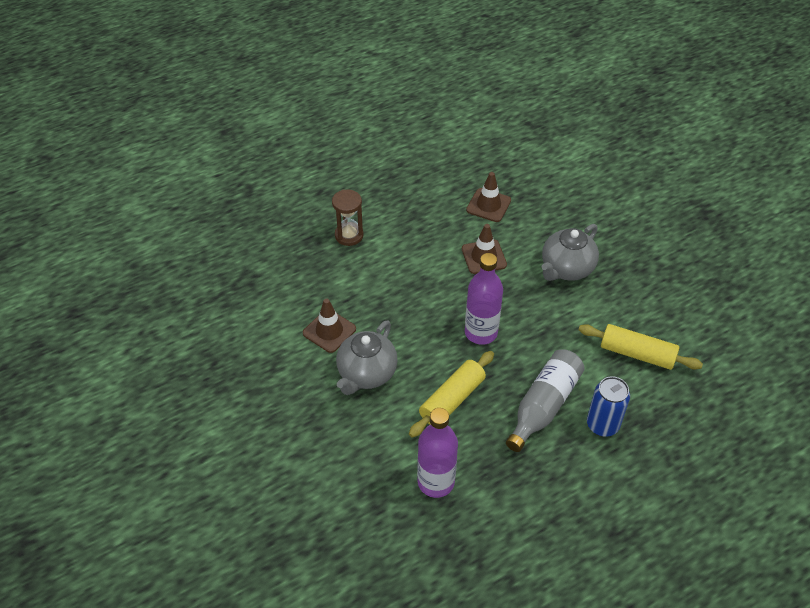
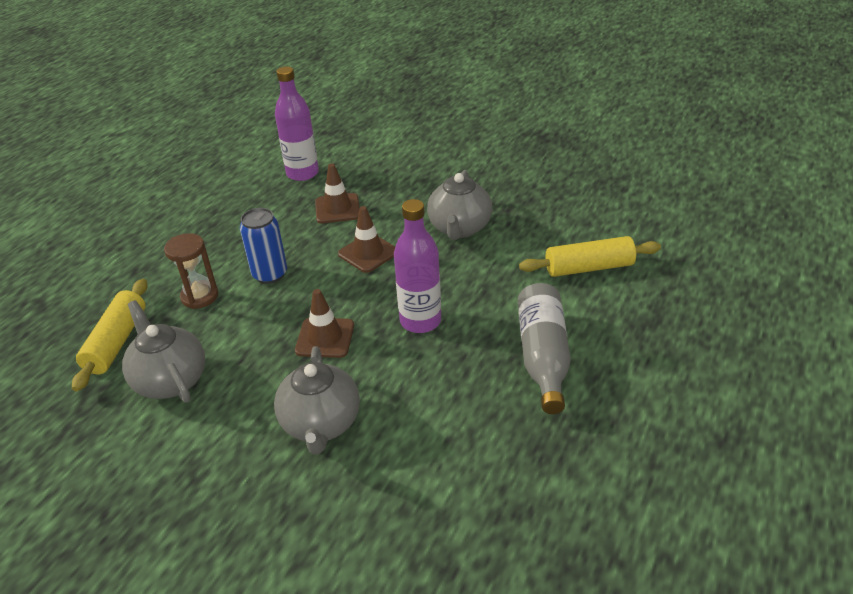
camera: 30 degrees left, 10 degrees down
(296, 292) = (170, 380): none -> grey teapot
(329, 331) = (242, 401): brown traffic cone -> brown traffic cone (325, 338)
(436, 482) = (494, 498): purple bottle -> purple bottle (302, 173)
(452, 400) = (442, 400): yellow rolling pin -> yellow rolling pin (117, 342)
(602, 425) = (615, 344): blue can -> blue can (270, 274)

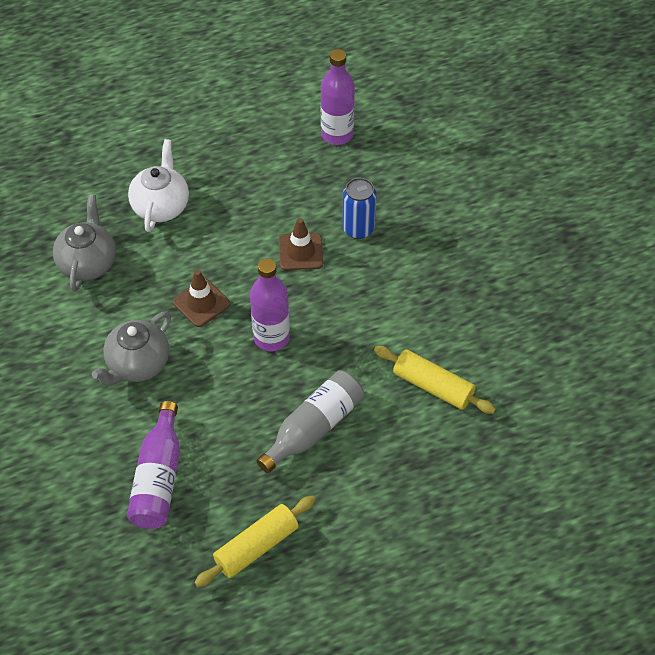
camera: 40 degrees right, 15 degrees up
(117, 342) = (84, 207): yellow rolling pin -> yellow rolling pin (256, 547)
(199, 296) = (161, 206): brown hourglass -> white teapot
(270, 274) = (220, 220): blue can -> blue can (358, 228)
(337, 209) = (324, 192): brown traffic cone -> none
(459, 228) = (387, 278): grey teapot -> none
(462, 501) = (158, 478): none -> purple bottle

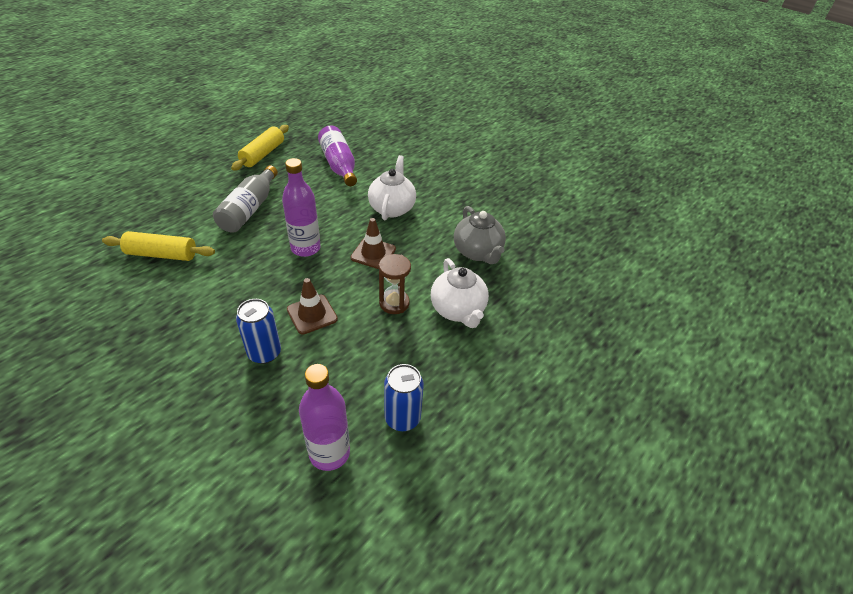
camera: 150 degrees right, 10 degrees down
(137, 365) = (392, 208): grey teapot -> white teapot
(216, 235) = (394, 303): none -> brown hourglass
(271, 137) = (402, 418): none -> blue can

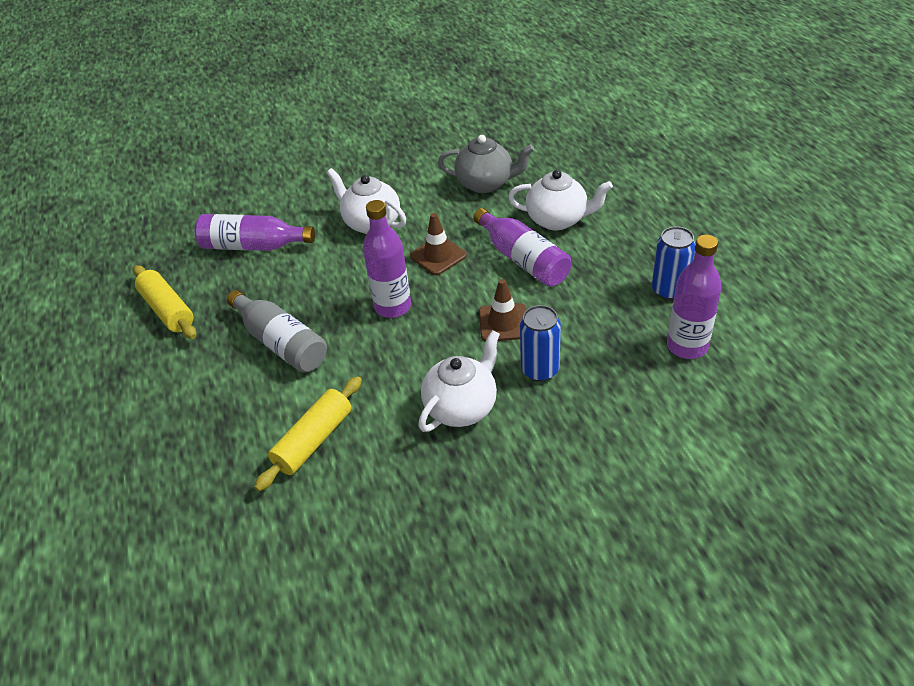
camera: 55 degrees left, 0 degrees up
(211, 318) = (462, 407): none -> white teapot
(394, 303) = (523, 259): brown hourglass -> purple bottle

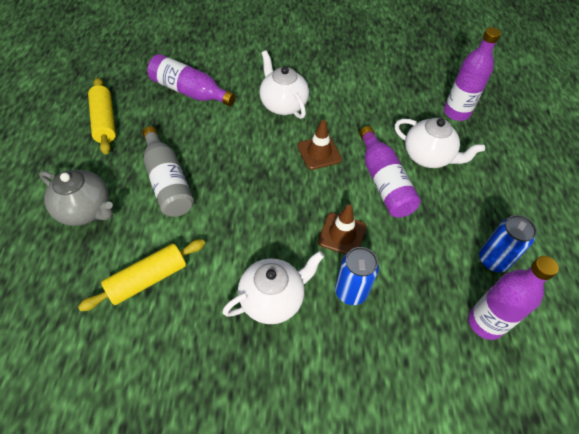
camera: 15 degrees right, 10 degrees up
(393, 306) = (263, 184): purple bottle -> purple bottle (456, 112)
(486, 183) = (385, 103): grey teapot -> grey teapot (86, 210)

